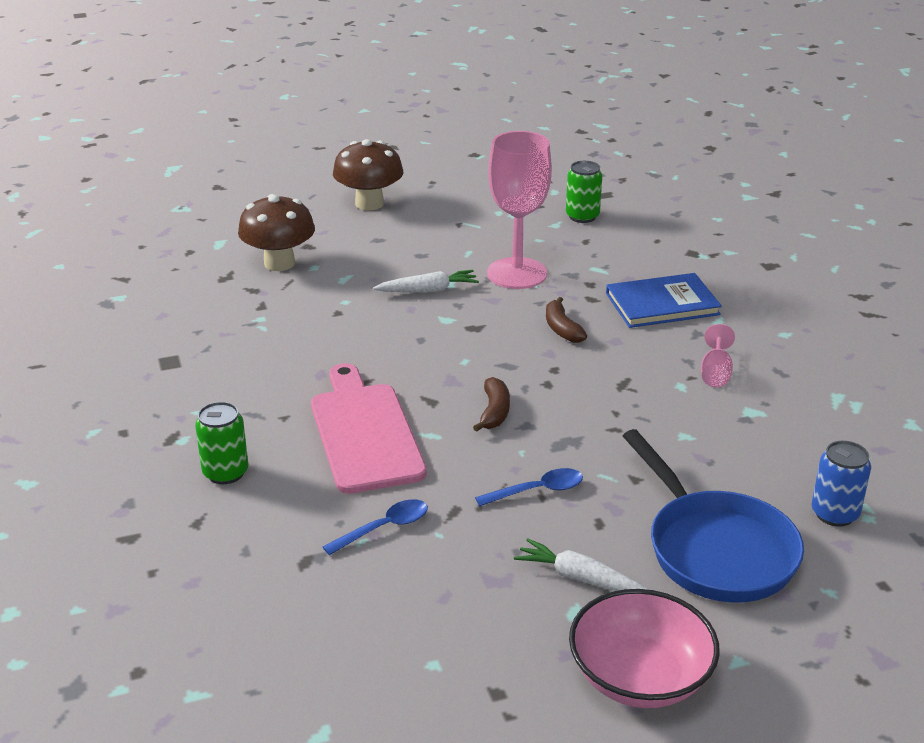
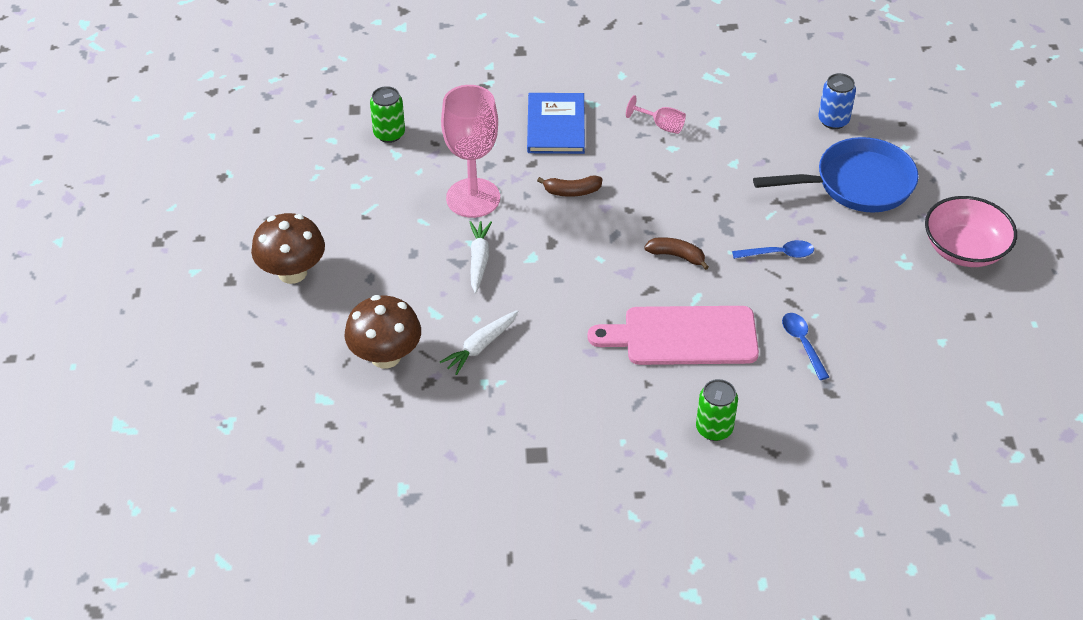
camera: 75 degrees left, 15 degrees up
(537, 491) = (778, 254): blue spoon -> blue spoon turned 90 degrees clockwise
(580, 578) = (873, 254): white carrot -> white carrot (480, 346)

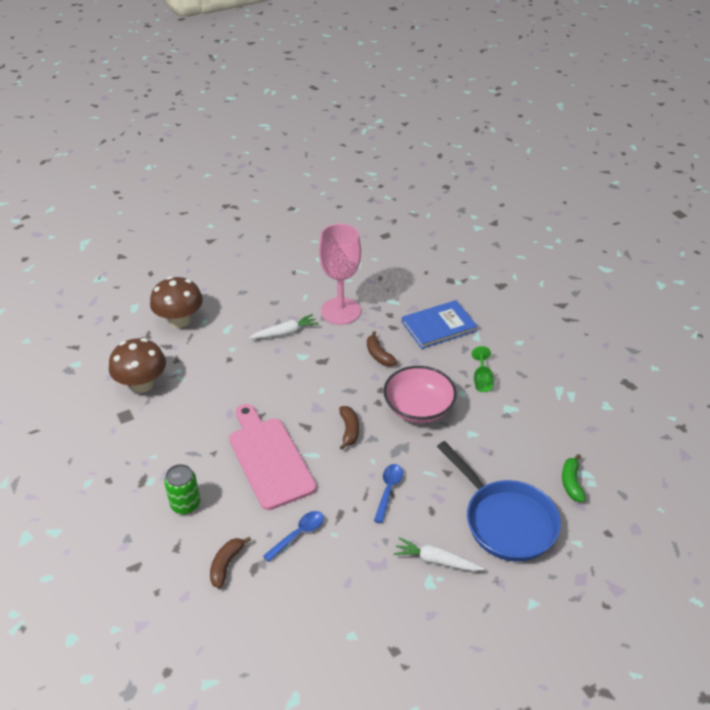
camera: 65 degrees right, 5 degrees down
(292, 272) = (229, 260): brown mushroom -> brown mushroom (142, 384)
(389, 134) = (374, 256): green can -> none
(480, 346) = (208, 359): white carrot -> white carrot (436, 560)
(661, 125) = (482, 380): pink goblet -> green goblet
(778, 254) = (388, 490): blue spoon -> blue spoon turned 135 degrees counterclockwise
(815, 414) = (226, 564): none -> brown banana
(833, 120) = (571, 483): blue can -> green banana
(964, 249) = (477, 624): pink bowl -> pink bowl (418, 408)

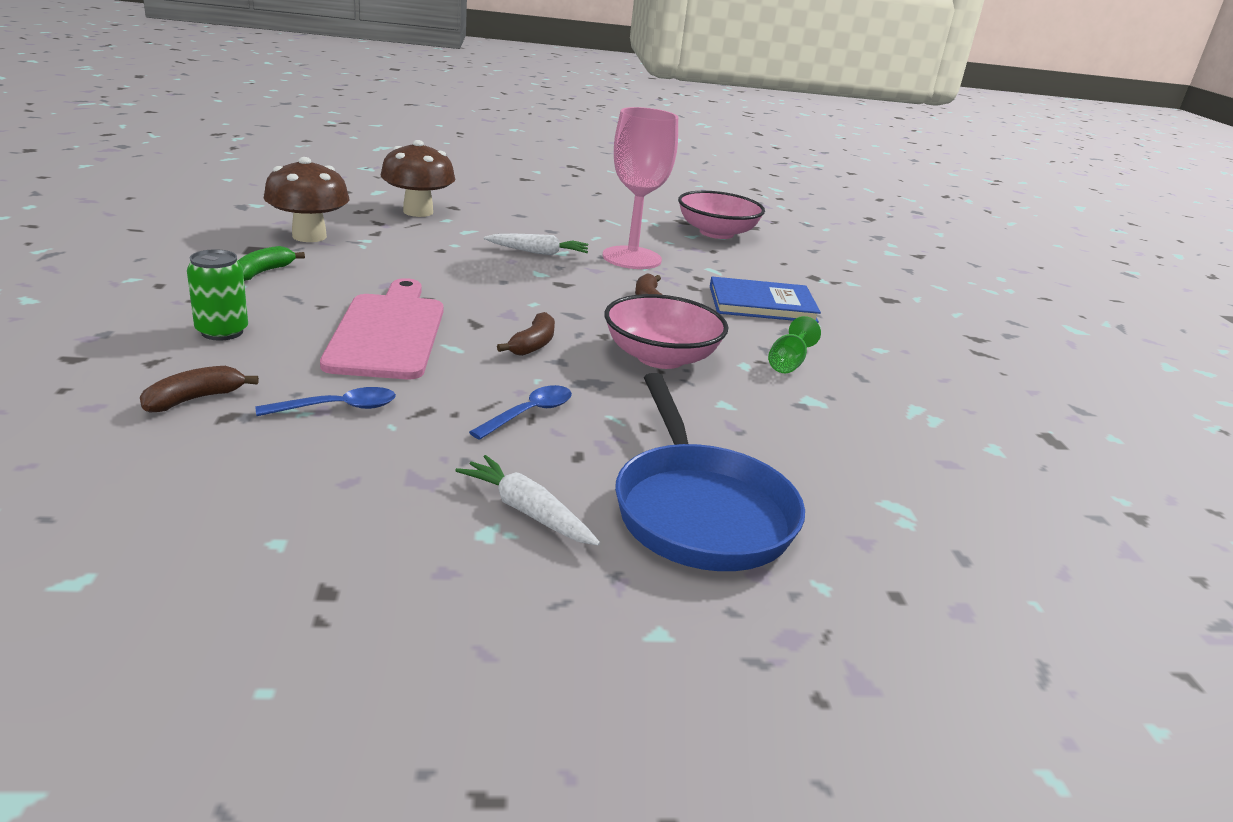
camera: 20 degrees right, 15 degrees down
(369, 254) = (716, 233): none -> pink bowl
(571, 483) = (865, 509): green banana -> green banana (263, 272)

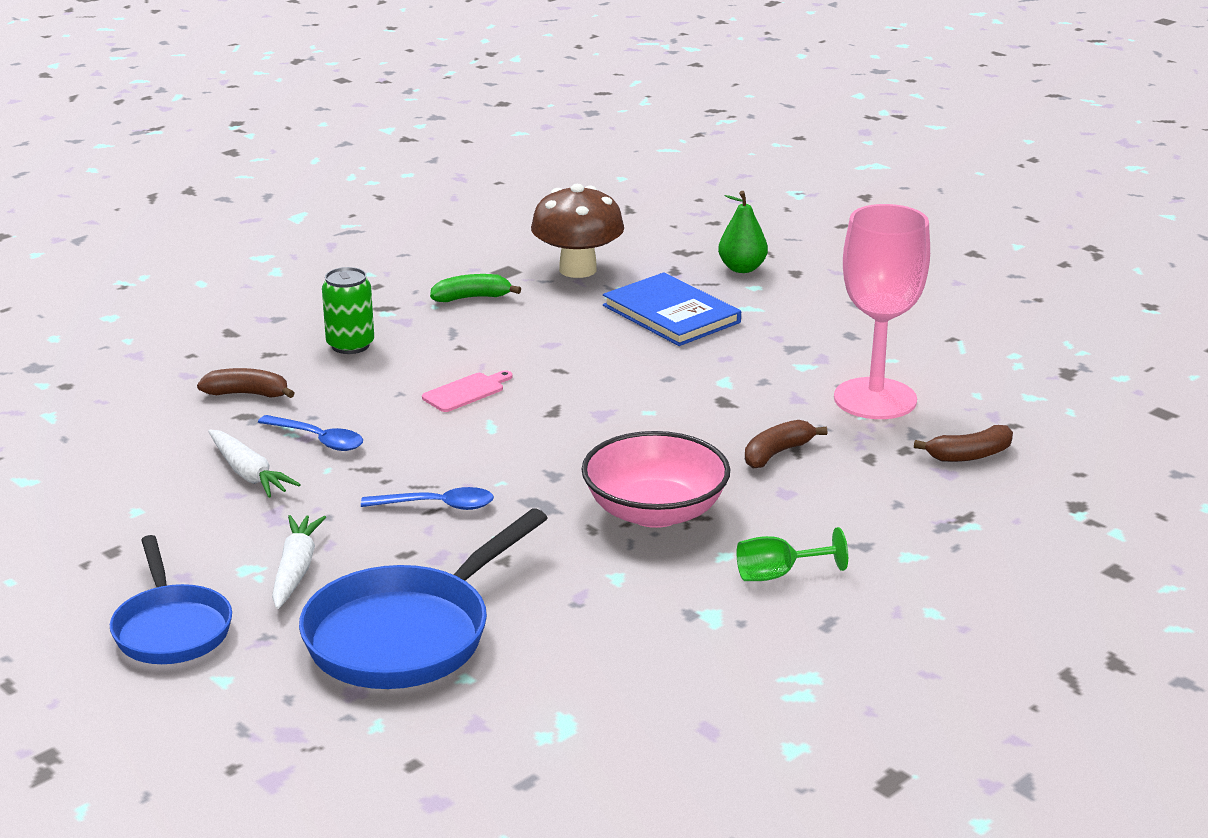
camera: 55 degrees right, 0 degrees up
(388, 332) = (466, 392): pink cutting board -> pink cutting board, size x0.42
(418, 212) = (742, 268): brown mushroom -> green pear
(529, 623) = (171, 629): none -> blue pan
(533, 344) = (563, 451): brown banana -> brown banana (969, 455)
(538, 252) = (776, 357): white carrot -> white carrot (249, 474)
(716, 233) = (1080, 404): pink bowl -> none
(762, 304) = (910, 507): blue book -> blue book (671, 314)

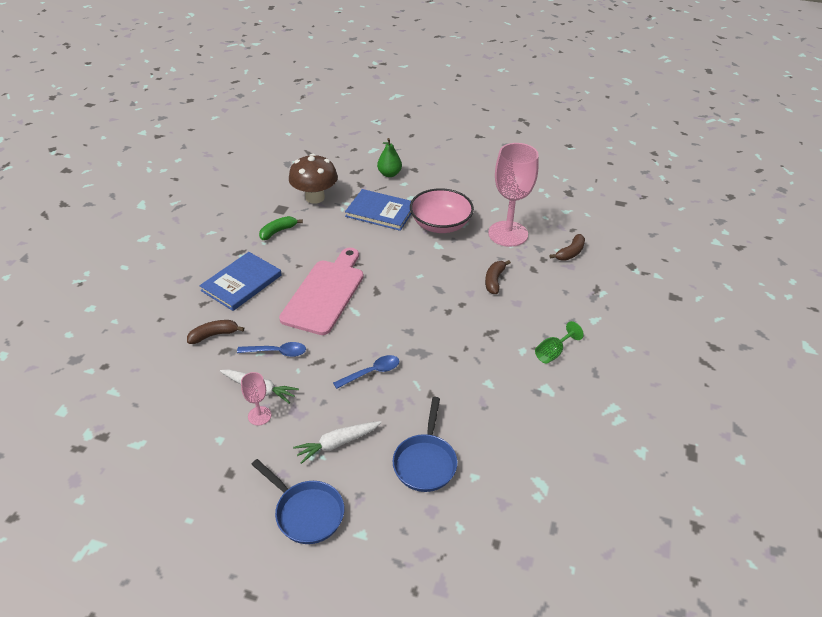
camera: 30 degrees left, 15 degrees up
(217, 503) = (259, 416): none -> pink goblet
(296, 570) = (337, 443): white carrot -> white carrot turned 90 degrees counterclockwise
(350, 345) = (241, 283): green can -> blue book
(406, 635) = (425, 462): blue pan -> blue pan, size x0.65
(466, 392) = (325, 293): pink cutting board -> pink cutting board, size x2.37
(655, 511) = (472, 336): pink bowl -> pink bowl (440, 224)

